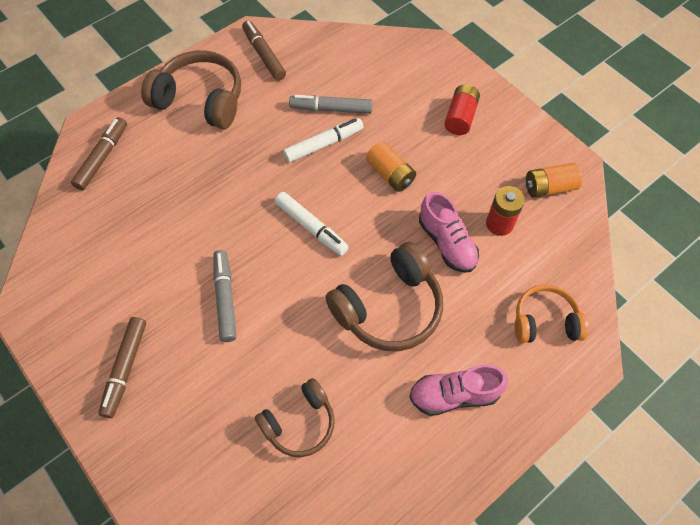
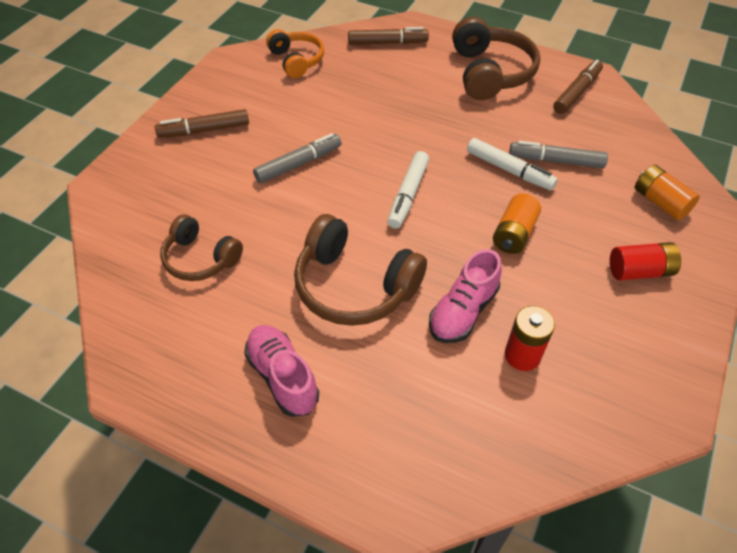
camera: 65 degrees right, 10 degrees down
(331, 109) = (556, 161): grey marker -> grey marker turned 60 degrees counterclockwise
(545, 321) = (419, 444): orange headphones -> orange headphones (296, 60)
(549, 187) = (612, 394): orange battery -> orange battery (660, 202)

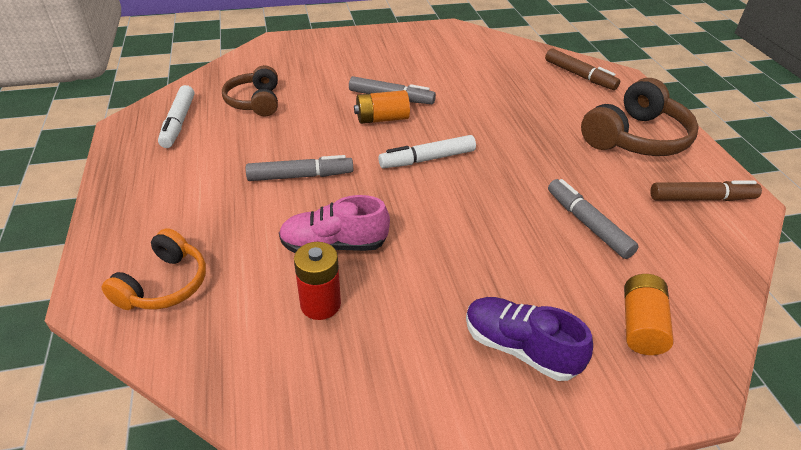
camera: 50 degrees right, 10 degrees down
(204, 130) = (371, 50): brown marker -> none
(282, 377) = (182, 183): pink shoe -> none
(296, 60) = (493, 50): orange headphones -> orange headphones (164, 285)
(354, 286) = (300, 176): brown headphones -> grey marker
(509, 170) = (533, 200): white marker -> white marker (178, 122)
(514, 234) = (459, 237): orange battery -> orange battery (382, 119)
(639, 271) = (519, 348): red battery -> purple shoe

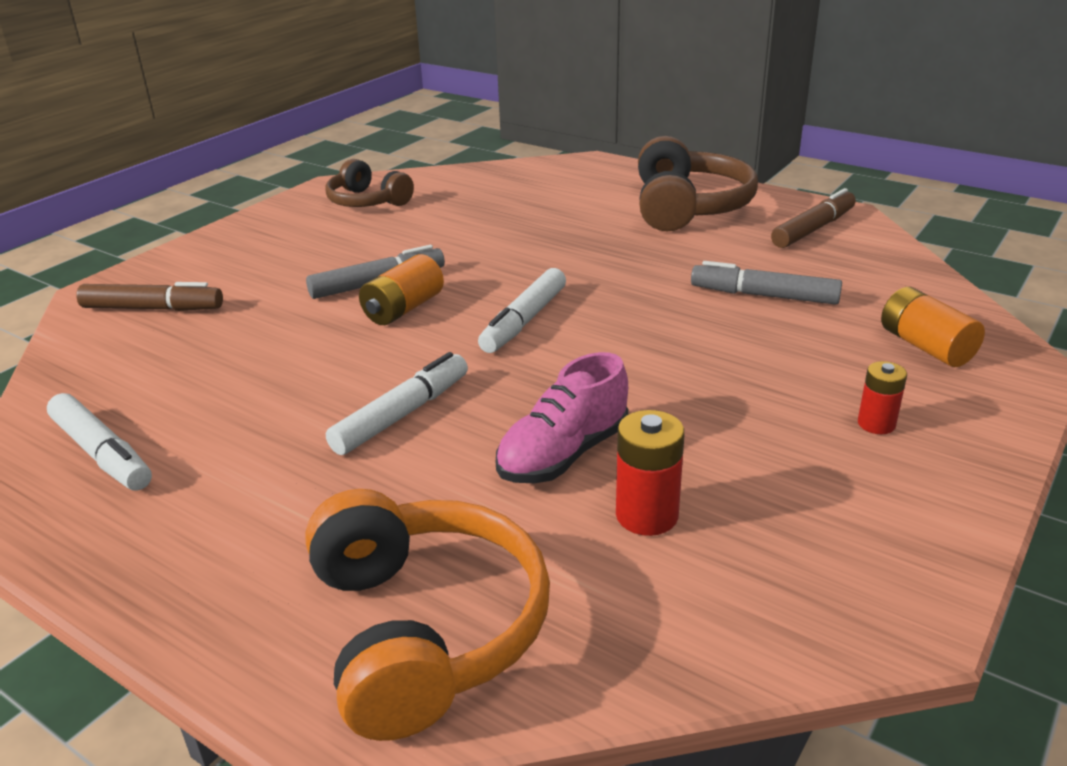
camera: 40 degrees left, 10 degrees down
(164, 285) = (425, 629): orange headphones -> orange headphones, size x1.59
(255, 102) = (189, 372): brown headphones -> brown headphones (367, 201)
(300, 176) = (402, 414): grey marker -> white marker
(519, 348) = (876, 424): purple shoe -> red battery
(579, 75) = (551, 177): brown marker -> brown marker (153, 308)

